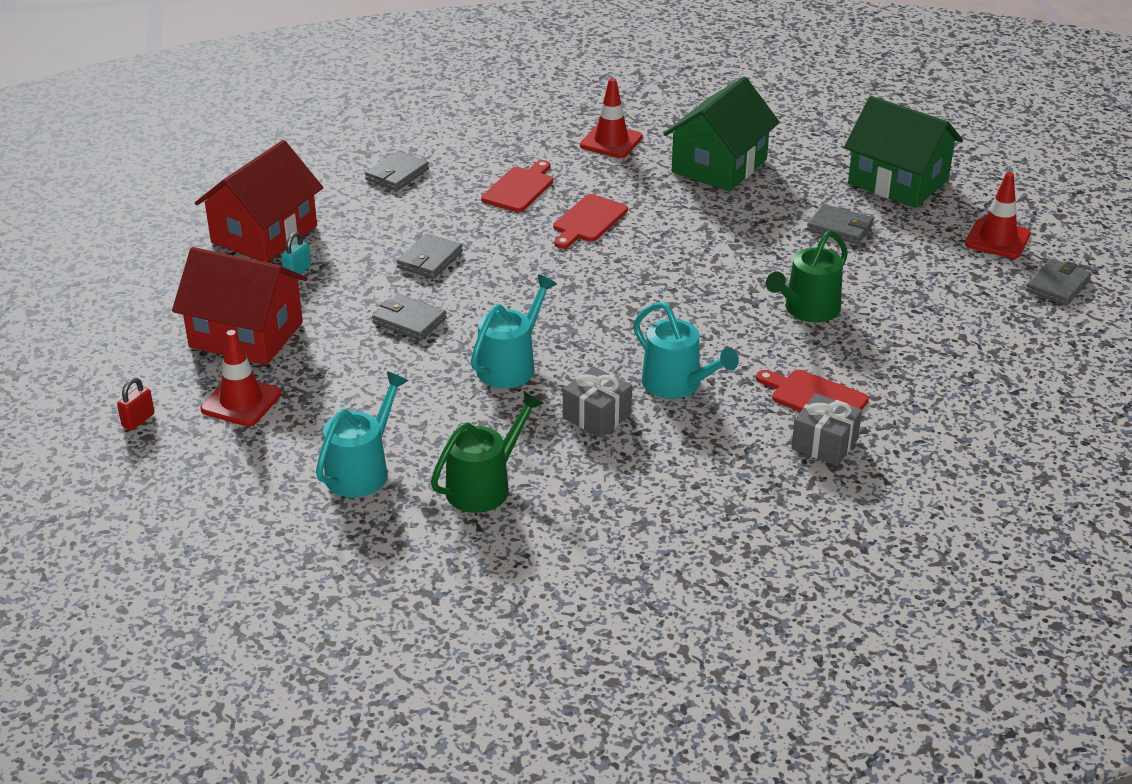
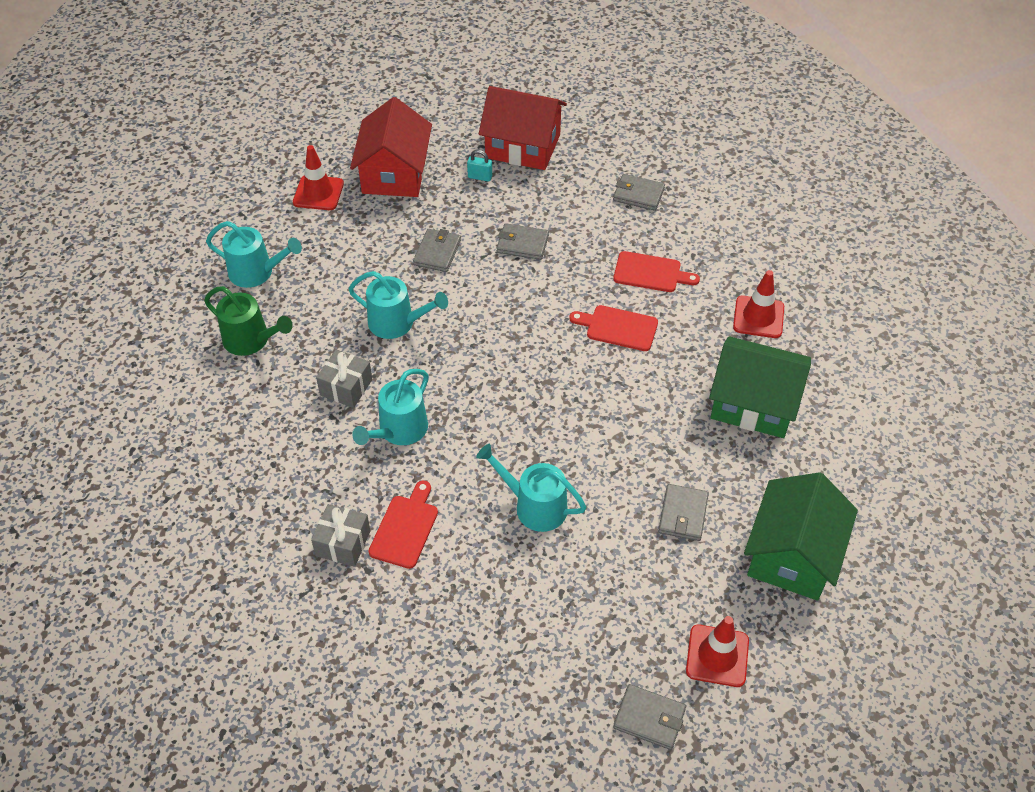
camera: 75 degrees right, 15 degrees up
(138, 420) = (287, 152): red padlock -> none
(808, 310) = (535, 506): green watering can -> turquoise watering can

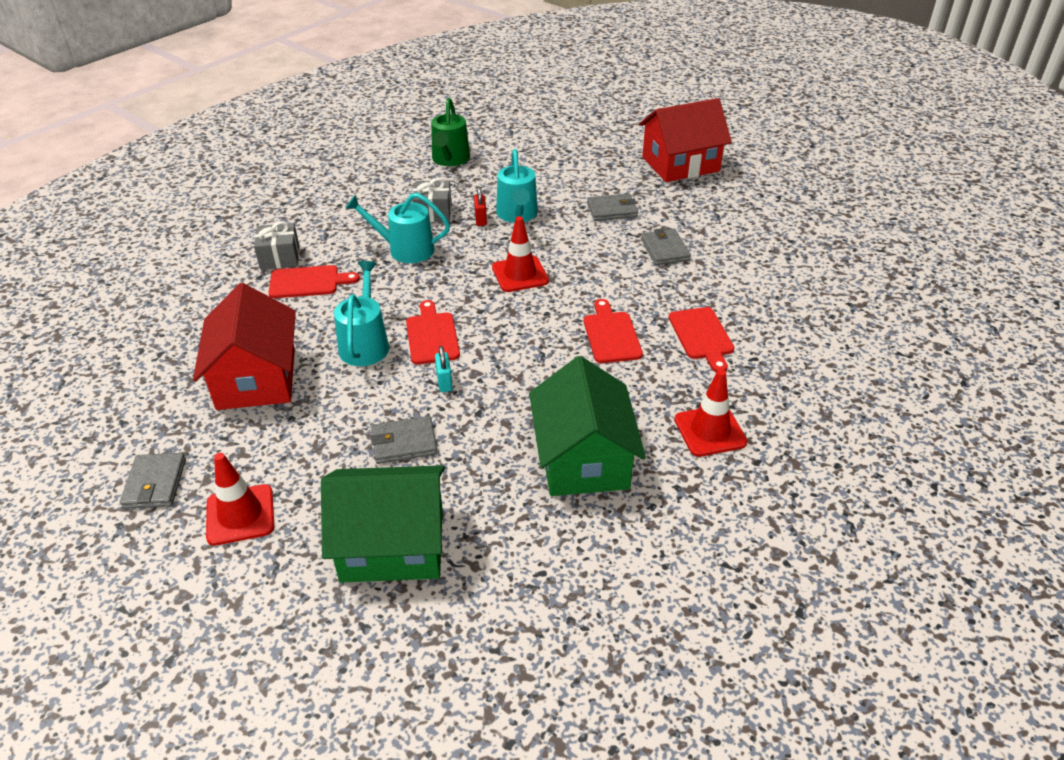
camera: 65 degrees right, 10 degrees down
(256, 272) = (517, 141): turquoise watering can -> none
(318, 193) = (623, 139): red traffic cone -> red traffic cone (520, 274)
(386, 354) = (480, 219): none -> red padlock
(480, 177) = (722, 204): turquoise padlock -> turquoise padlock (444, 382)
(523, 146) = (786, 215): red house -> red house (256, 378)
(551, 451) = (432, 336): none -> red cutting board
(638, 194) = (800, 299): grey wallet -> none

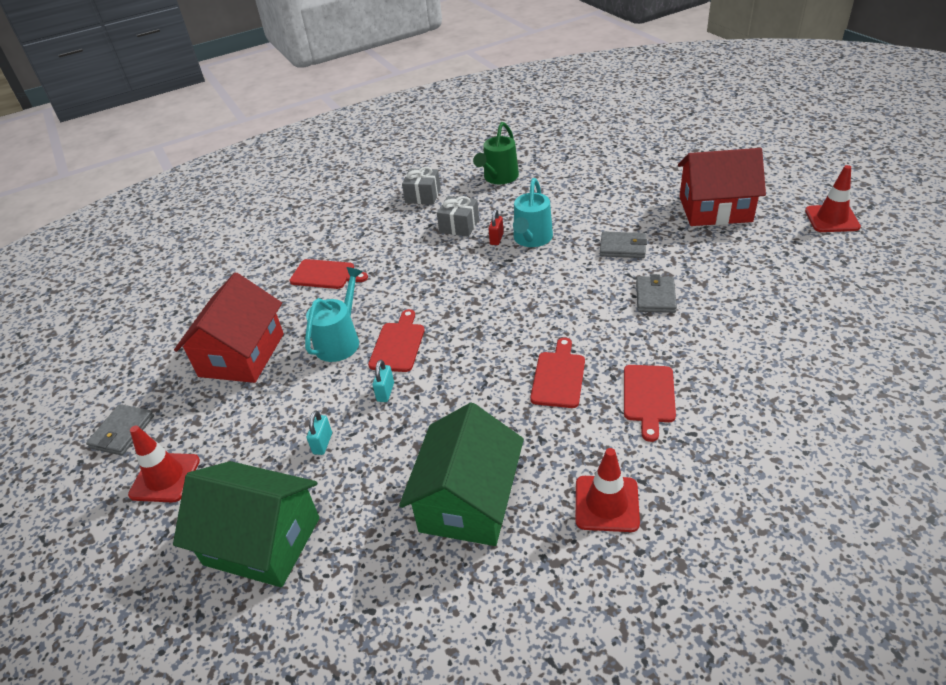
camera: 25 degrees right, 0 degrees up
(280, 257) = (316, 249): grey gift -> grey gift (423, 196)
(404, 443) = (322, 443): grey wallet -> turquoise padlock
(405, 249) = (418, 258): turquoise watering can -> none
(520, 274) = (504, 298): red traffic cone -> red traffic cone (832, 219)

